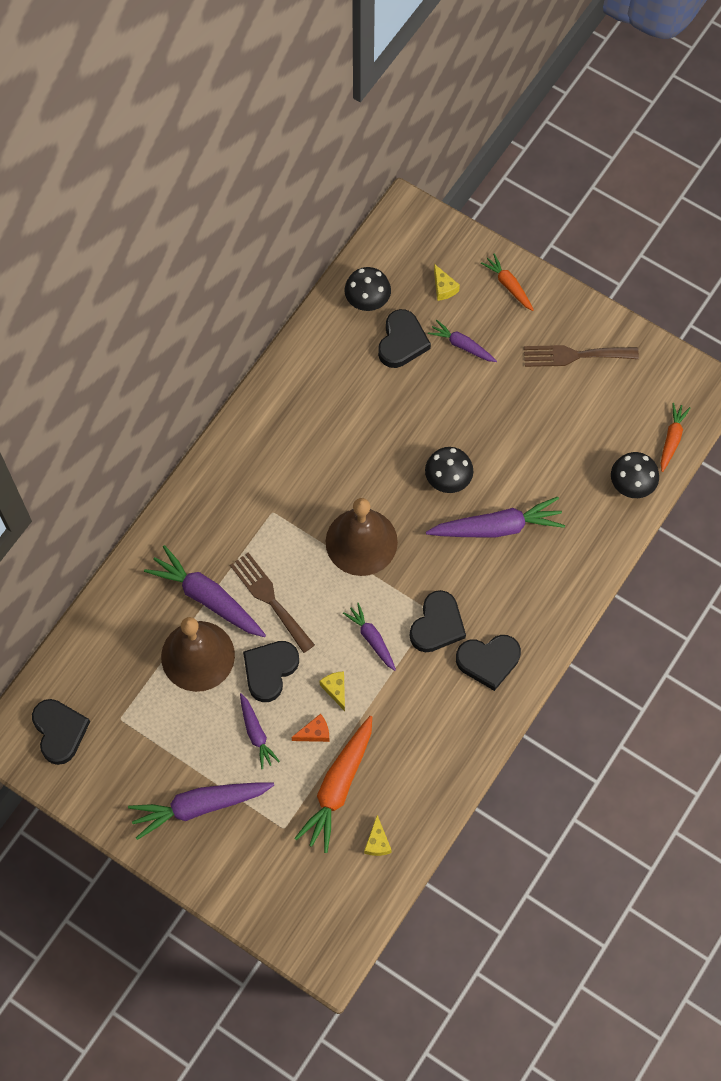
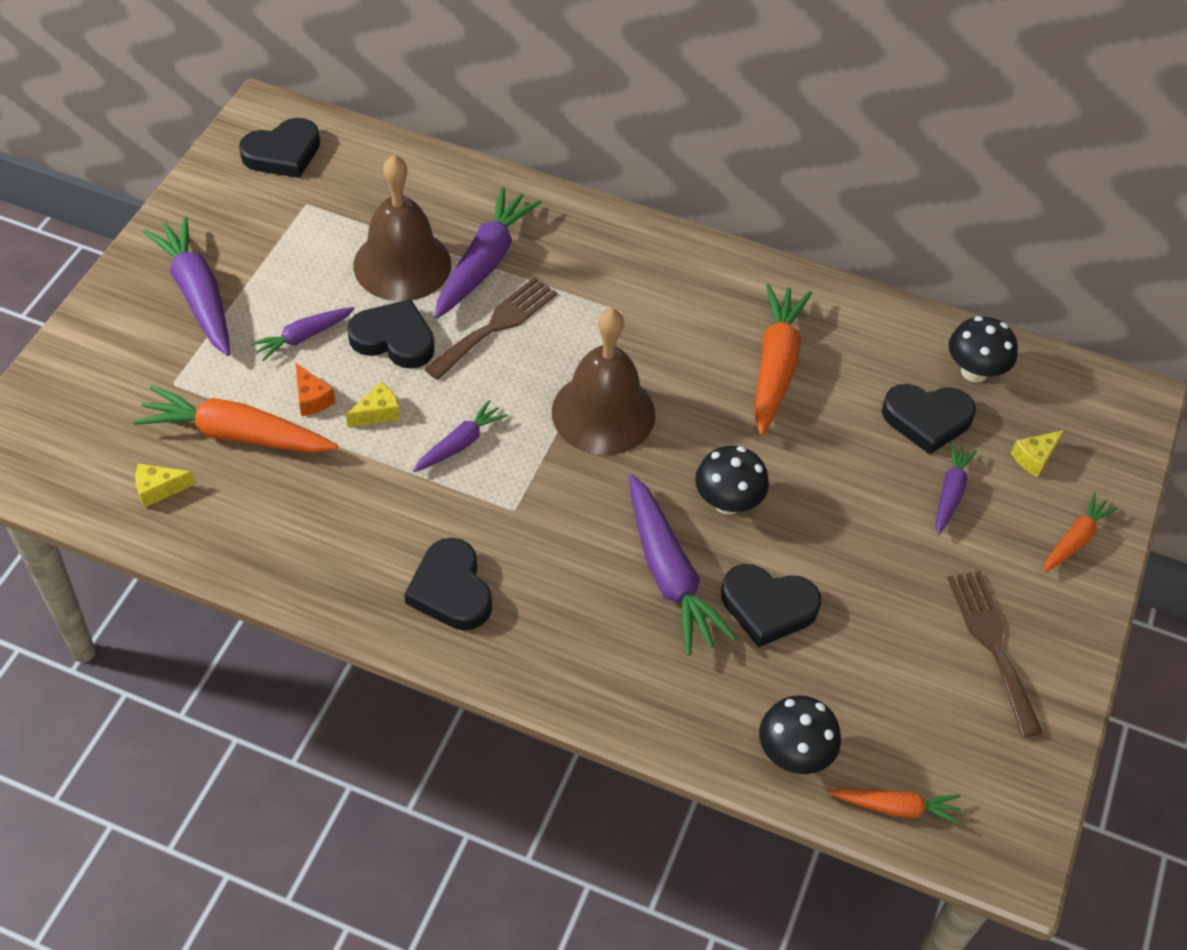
camera: 75 degrees right, 15 degrees down
(341, 423) = (775, 366): none -> orange carrot
(437, 625) = (496, 518): black heart -> black heart (768, 607)

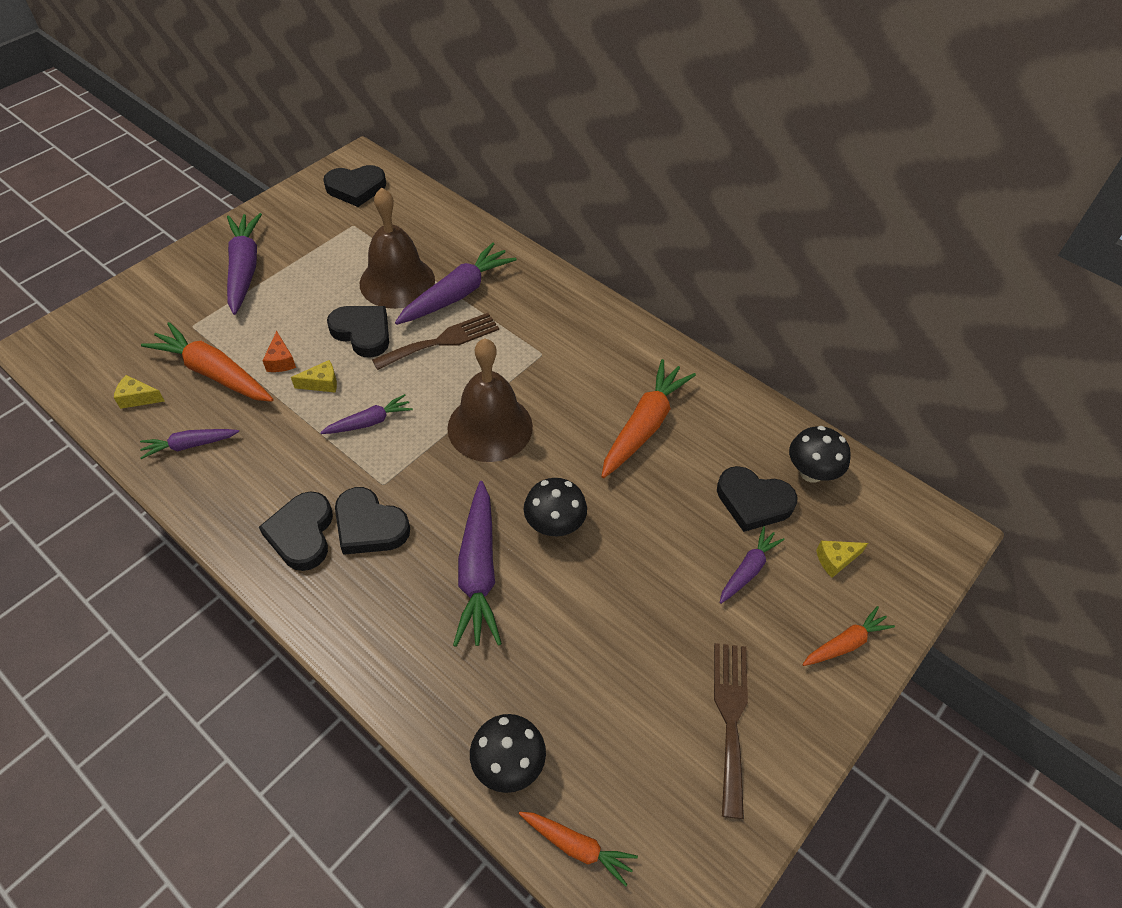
camera: 20 degrees right, 0 degrees up
(303, 337) = (300, 315): purple carrot -> purple carrot (190, 445)
(768, 607) = (547, 623): black heart -> black heart (369, 526)

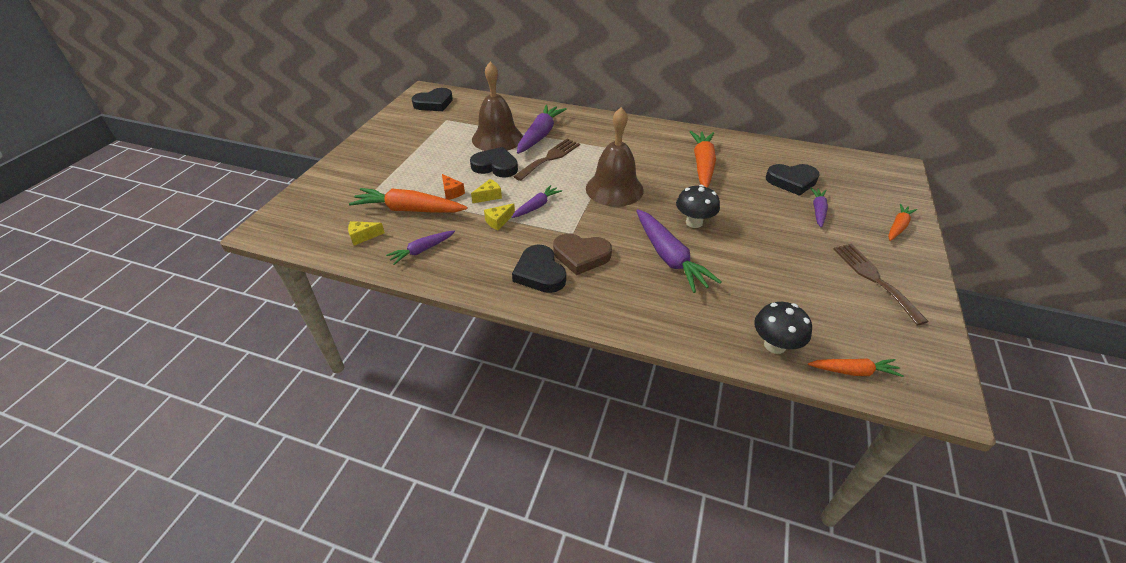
camera: 20 degrees left, 10 degrees down
(244, 269) = (389, 155): purple carrot -> none
(369, 526) = (581, 256): black heart -> brown heart
(811, 472) = (808, 161): black mushroom -> none
(835, 560) = (857, 193): yellow cheese -> yellow cheese (498, 221)

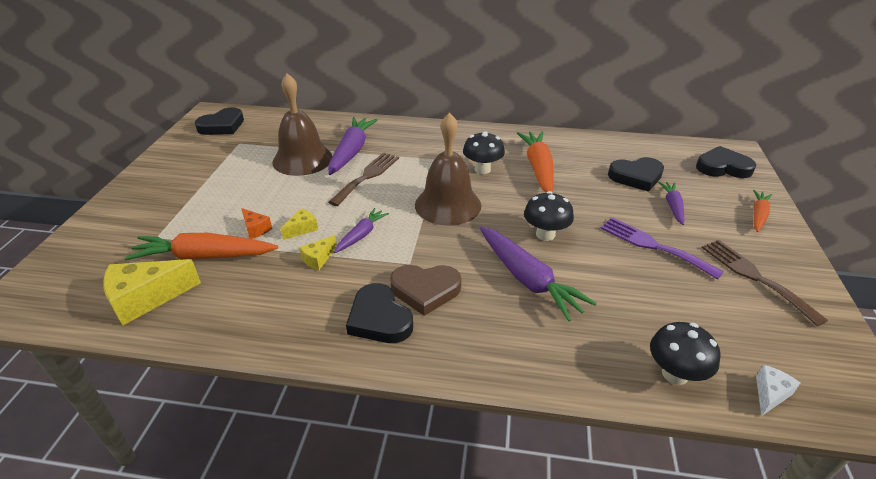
camera: 10 degrees left, 5 degrees down
(363, 236) = (146, 298): yellow cheese -> yellow cheese, size x1.95
(422, 250) = (226, 308): purple carrot -> none
(495, 166) = (305, 192): black heart -> black heart (722, 167)
(651, 161) = (482, 169): none -> black mushroom
(788, 242) = (653, 246): none -> purple fork
(853, 371) = (770, 394): orange carrot -> white cheese

